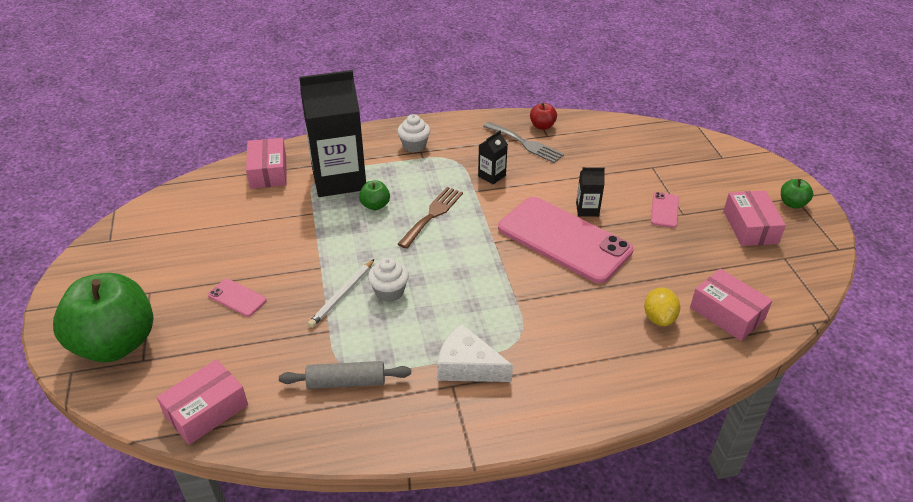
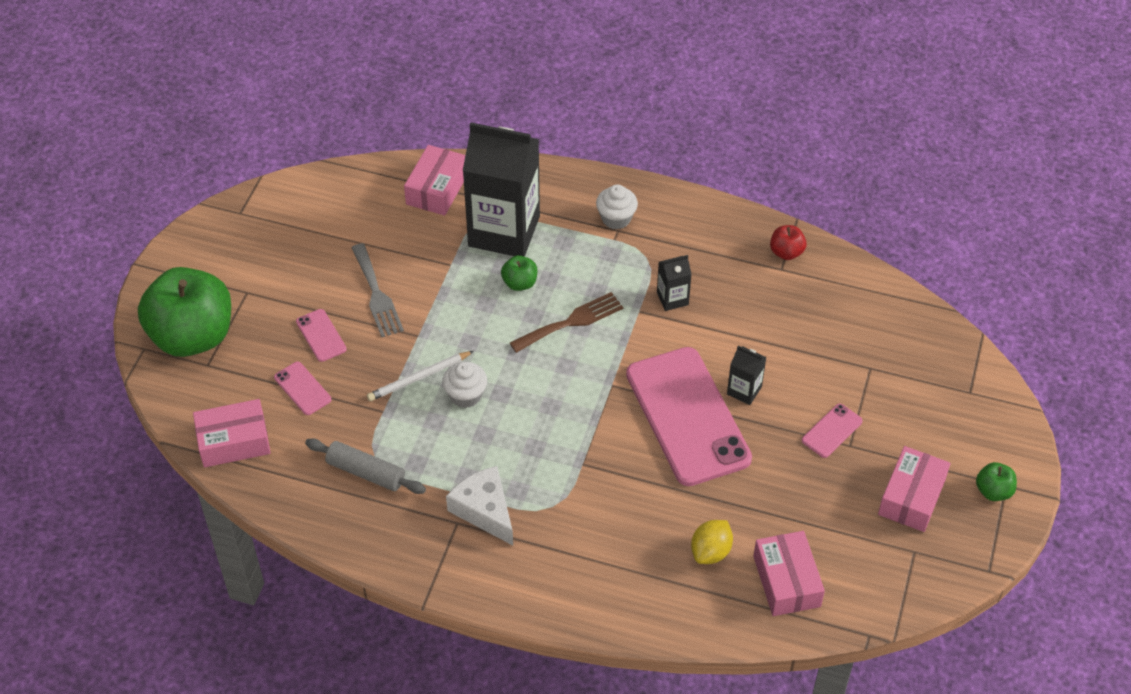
camera: 30 degrees right, 10 degrees up
(245, 342) = (302, 388): none -> pink phone
(525, 143) = (746, 270): grey fork -> grey fork (376, 294)

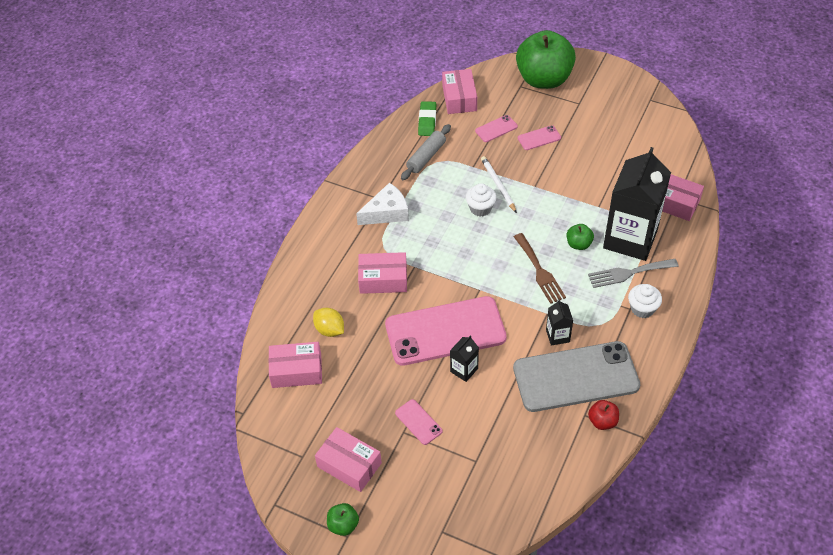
camera: 100 degrees right, 0 degrees up
(286, 479) = (427, 121): none -> green eraser
(376, 294) = (572, 166): grey fork -> grey fork (628, 273)
(611, 498) = (383, 279): none -> pink box
(730, 279) = (575, 377): none -> grey phone

